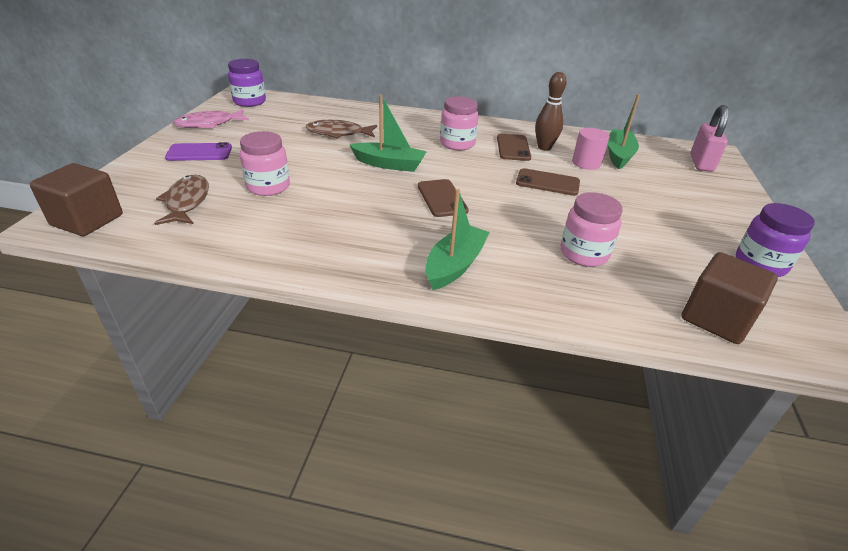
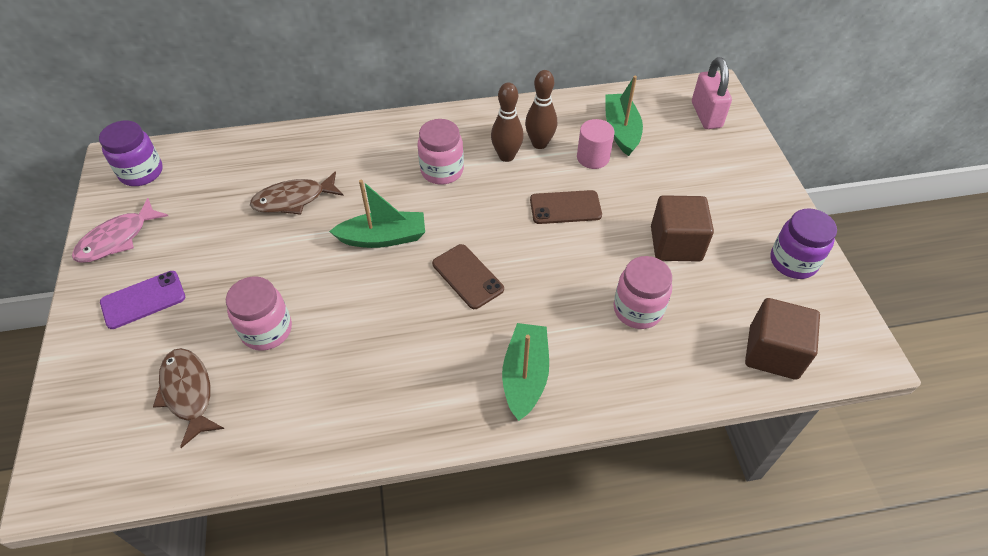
camera: 20 degrees left, 15 degrees up
(87, 220) = (91, 469): brown cube -> brown cube (675, 244)
(513, 148) = (506, 156): brown phone -> brown bowling pin

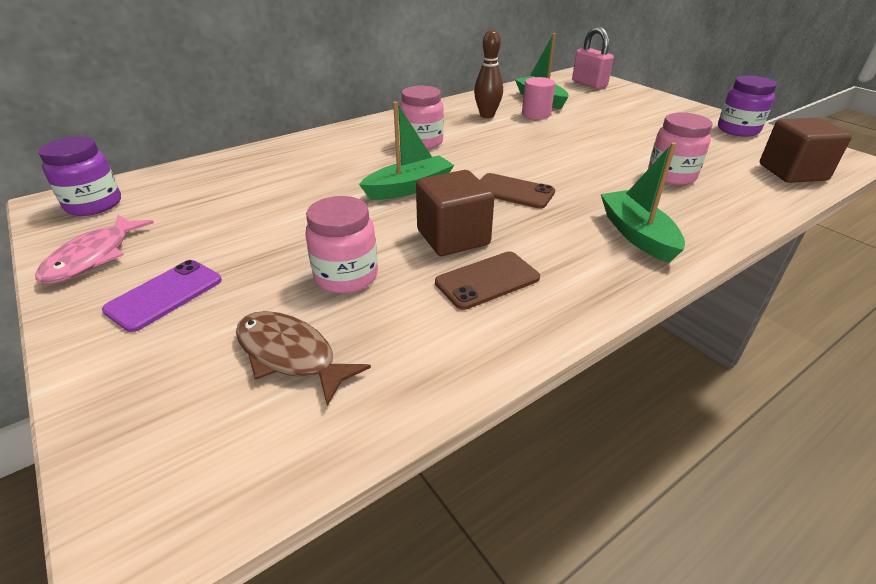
camera: 25 degrees left, 15 degrees down
(293, 199) = (293, 185): brown fish -> none
(506, 156) = (468, 126): brown bowling pin -> none
(565, 207) = (547, 140): brown phone -> brown phone (487, 280)
(675, 244) = (651, 139): brown cube -> brown cube (453, 237)

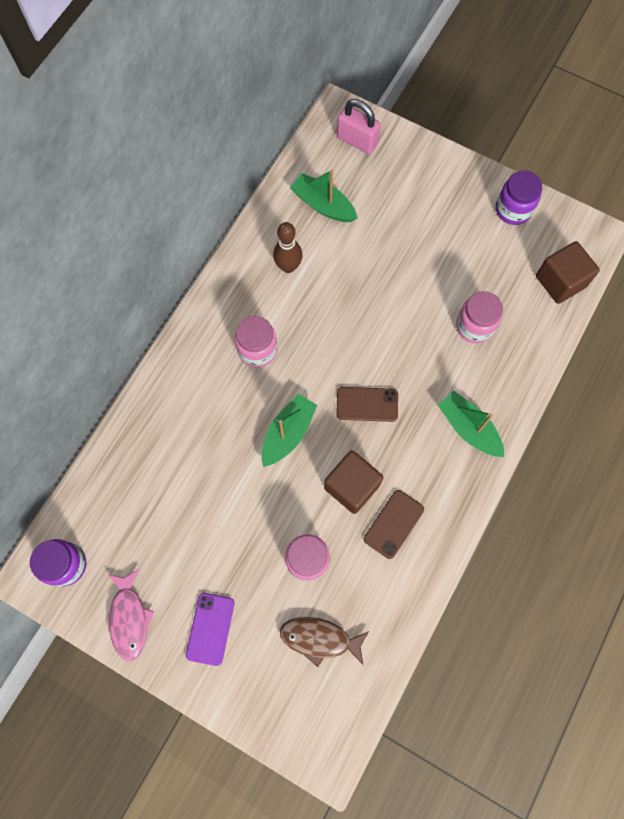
camera: 25 degrees left, 35 degrees up
(536, 114) = (332, 244): pink cylinder -> none

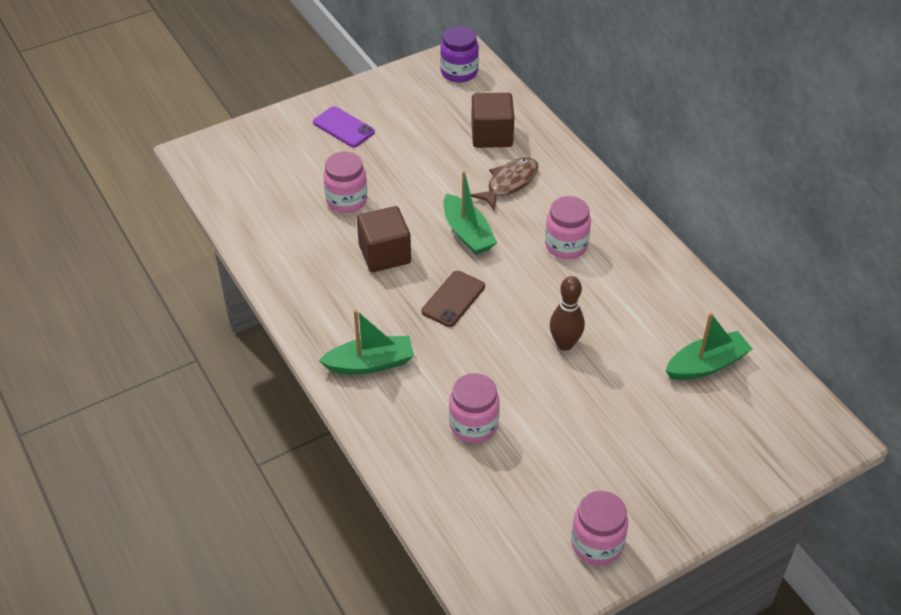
camera: 120 degrees right, 25 degrees down
(129, 618) = (389, 90): pink fish -> none
(288, 266) = (645, 304): brown bowling pin -> brown bowling pin (565, 344)
(319, 639) = (279, 182): brown fish -> brown fish (509, 183)
(357, 141) = (781, 435): pink padlock -> none
(394, 524) = (328, 267): brown phone -> none
(513, 210) = (597, 544): purple jar -> pink jar
(560, 281) = (472, 538): brown cube -> brown cube (492, 135)

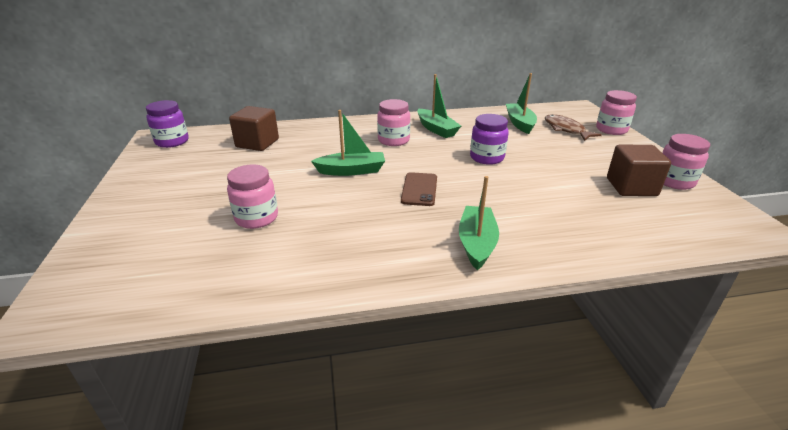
camera: 70 degrees left, 15 degrees down
(343, 127) = (158, 202): purple phone -> none
(385, 254) = (344, 211): brown cube -> brown cube (631, 187)
(453, 299) = (419, 189): brown phone -> brown phone turned 45 degrees clockwise
(473, 425) = (560, 206): pink jar -> pink jar (611, 130)
(509, 183) = (314, 146): brown fish -> brown fish (566, 129)
(565, 344) = (486, 158): brown bowling pin -> purple jar
(626, 278) = (436, 129): none -> green boat

